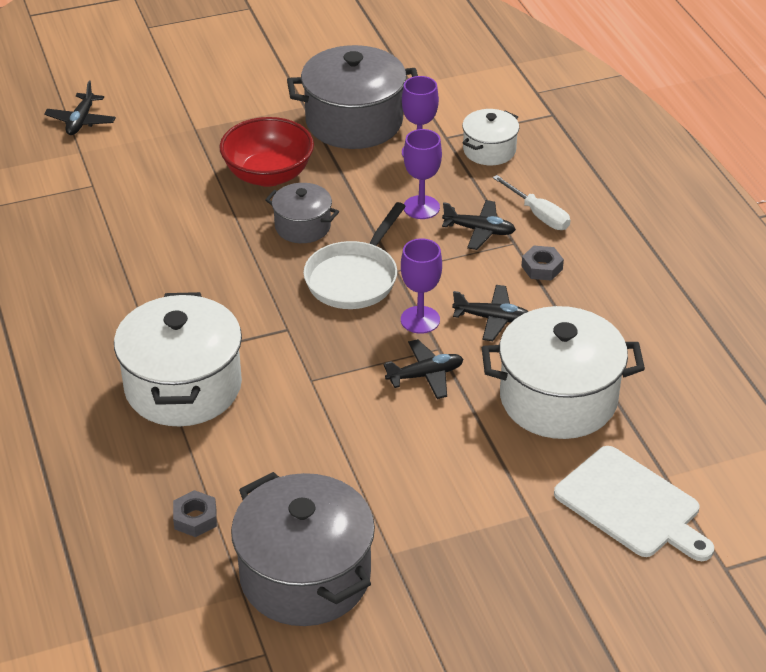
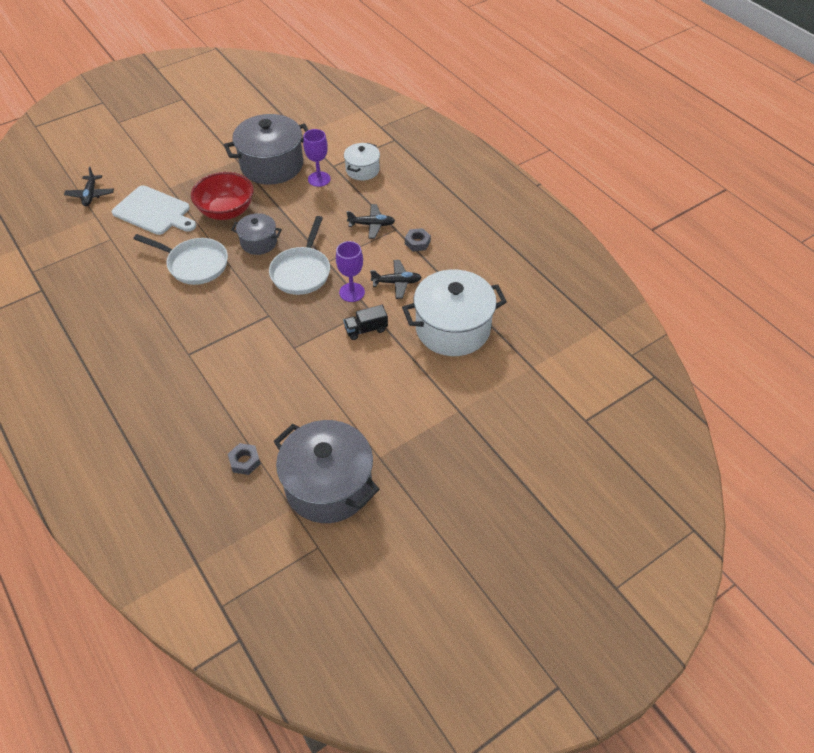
camera: 15 degrees left, 10 degrees up
(183, 387) = (211, 369): white pot -> none
(201, 240) = (194, 264): none -> white pan
(421, 207) = (331, 216): purple goblet -> none
(425, 375) = (366, 329): black plane -> black truck
(538, 215) = (405, 207): white screwdriver -> none
(631, 505) = (517, 391): white cutting board -> white cutting board (154, 212)

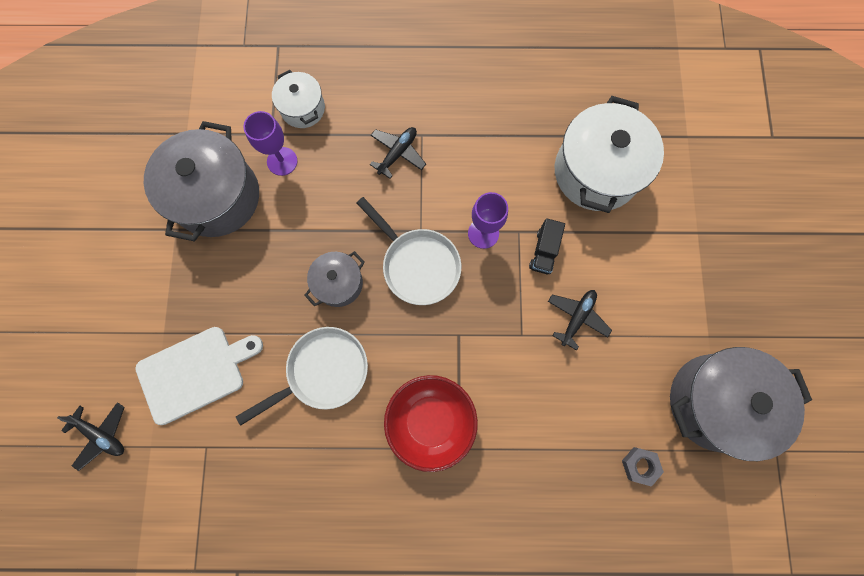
camera: 55 degrees left, 25 degrees up
(226, 211) = (258, 290): red bowl -> red bowl (430, 421)
(397, 282) = (500, 183): black plane -> black plane (577, 317)
(417, 242) = (457, 127): grey nut -> none

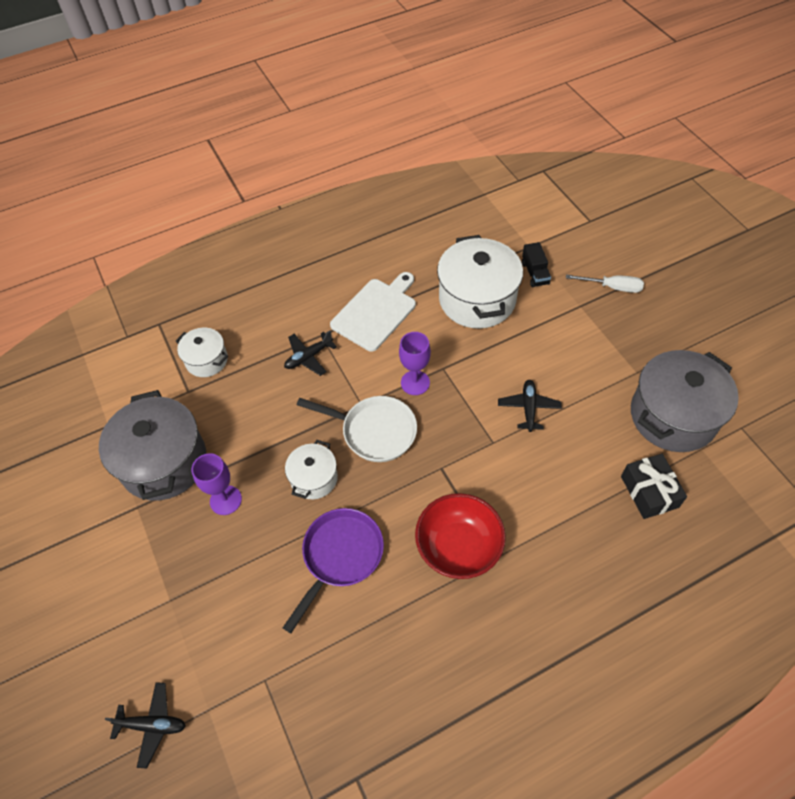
camera: 25 degrees left, 20 degrees down
(195, 373) = (219, 619): white cutting board -> white cutting board (376, 312)
(282, 161) = (209, 408): purple goblet -> purple goblet (225, 500)
(323, 371) = (340, 556): white pan -> purple pan
(339, 283) = (314, 478): grey pot -> white pot
(398, 153) = (308, 357): black plane -> black plane turned 135 degrees counterclockwise
(544, 251) = (472, 373): black truck -> black truck (535, 273)
(640, 465) = (649, 492): grey nut -> black gift
(745, 228) = (612, 287): none -> white screwdriver

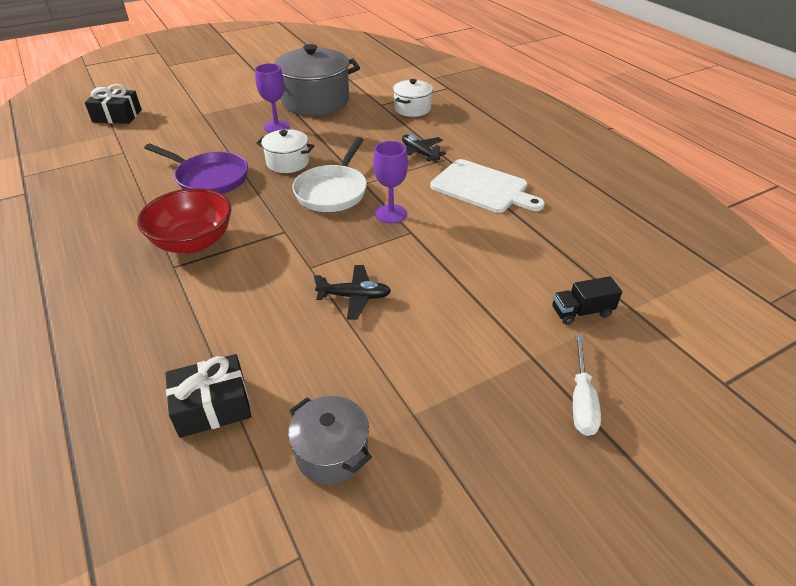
camera: 85 degrees right, 15 degrees down
(152, 725) = (117, 116): black plane -> black gift
(477, 299) = (518, 258): white pot -> none
(673, 416) = (332, 452): grey pot -> grey pot, size x0.53

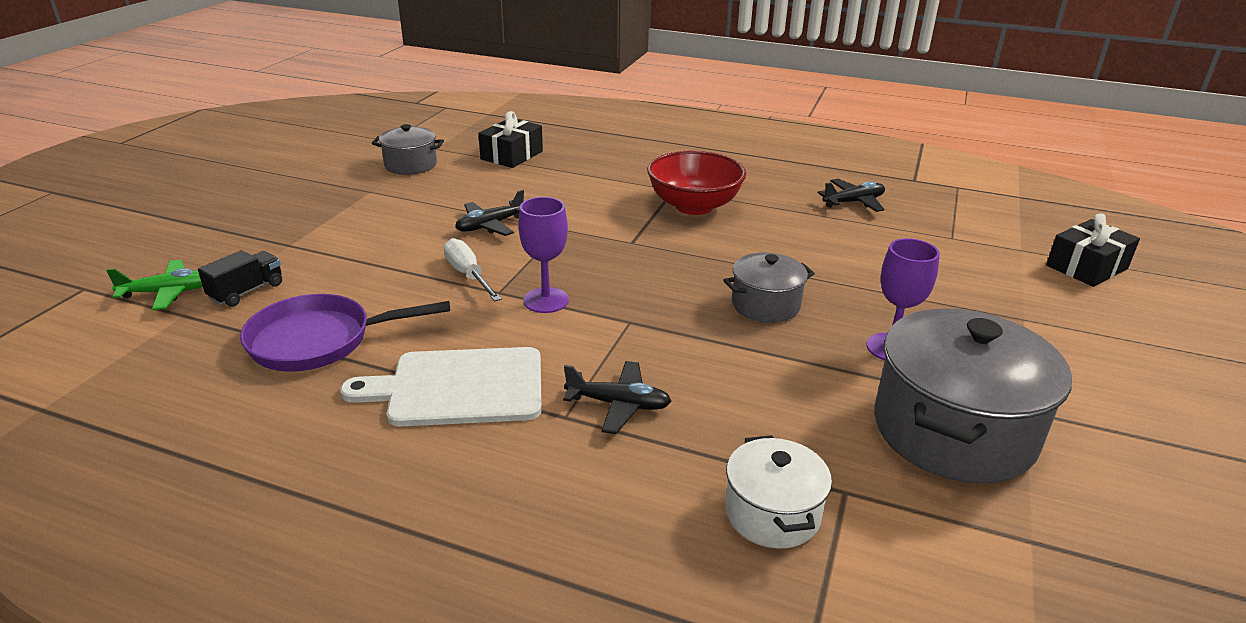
camera: 140 degrees right, 10 degrees down
(102, 195) = (853, 202): none -> black plane
(209, 178) = (804, 252): purple pan -> purple pan (319, 340)
(288, 163) = (765, 305): white pot -> grey pot
(333, 191) = (651, 296): white pan -> none
(581, 400) = (234, 236): white screwdriver -> white screwdriver (468, 275)
(646, 341) = (168, 292): none -> green plane

